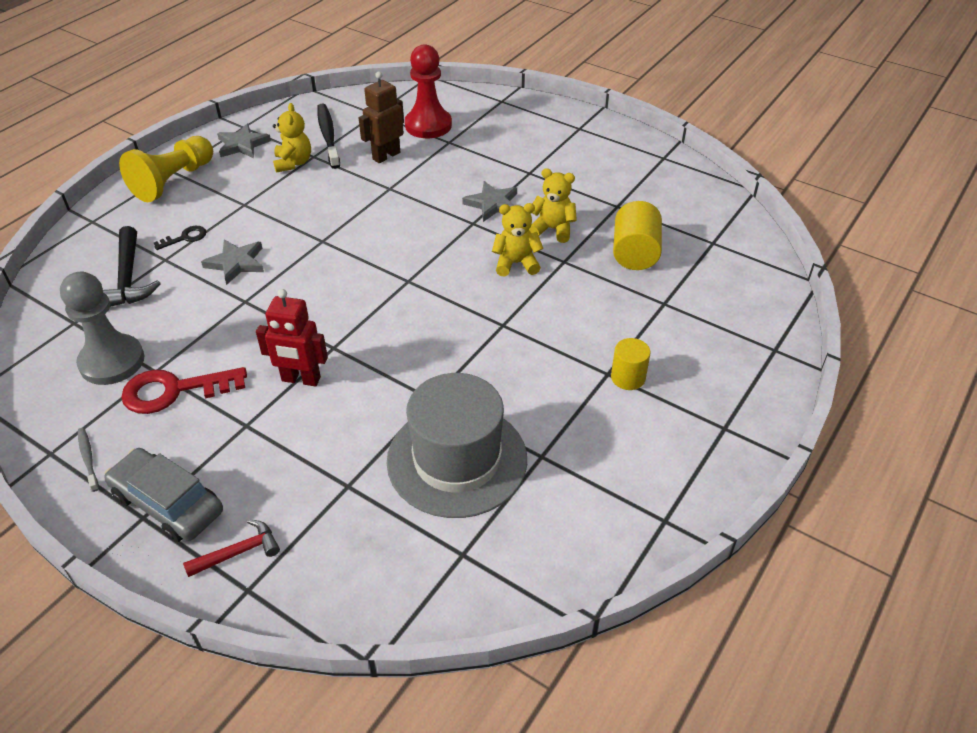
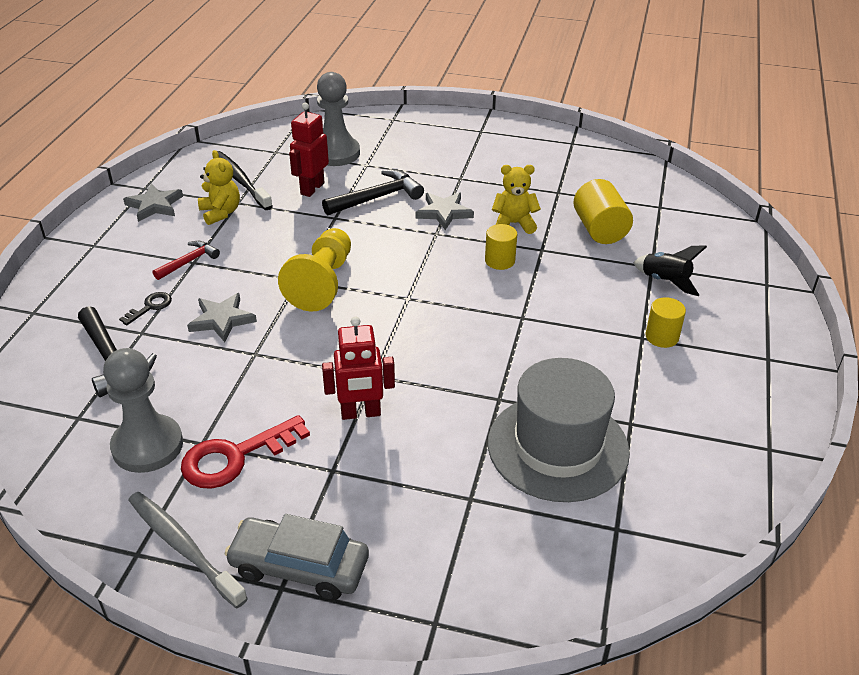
camera: 20 degrees left, 5 degrees down
(88, 459) = (184, 548): grey toothbrush -> grey toothbrush, size x1.92
(173, 181) = (100, 255): yellow pawn -> yellow pawn (322, 283)
(238, 552) = (403, 591): red hammer -> red hammer (188, 262)
(386, 156) = (312, 188): brown robot -> red robot
(428, 125) = (336, 153): red pawn -> grey pawn
(439, 176) = (377, 198): none -> black hammer
(516, 263) = (499, 261): yellow teddy bear -> yellow cylinder
(668, 322) = (665, 281): none -> black rocket

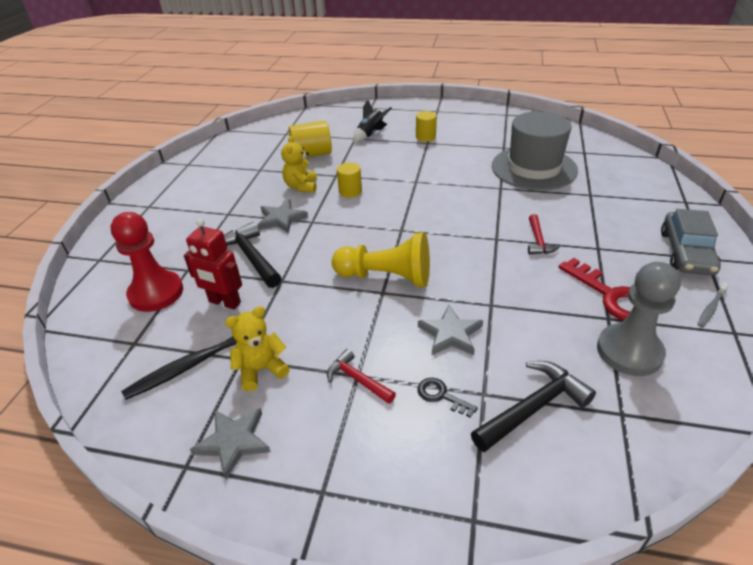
camera: 90 degrees left, 0 degrees up
(184, 548) = (711, 308): grey toothbrush -> grey toothbrush, size x0.52
(336, 153) = (156, 293): grey pawn -> red pawn
(360, 413) = (538, 241): red robot -> red hammer

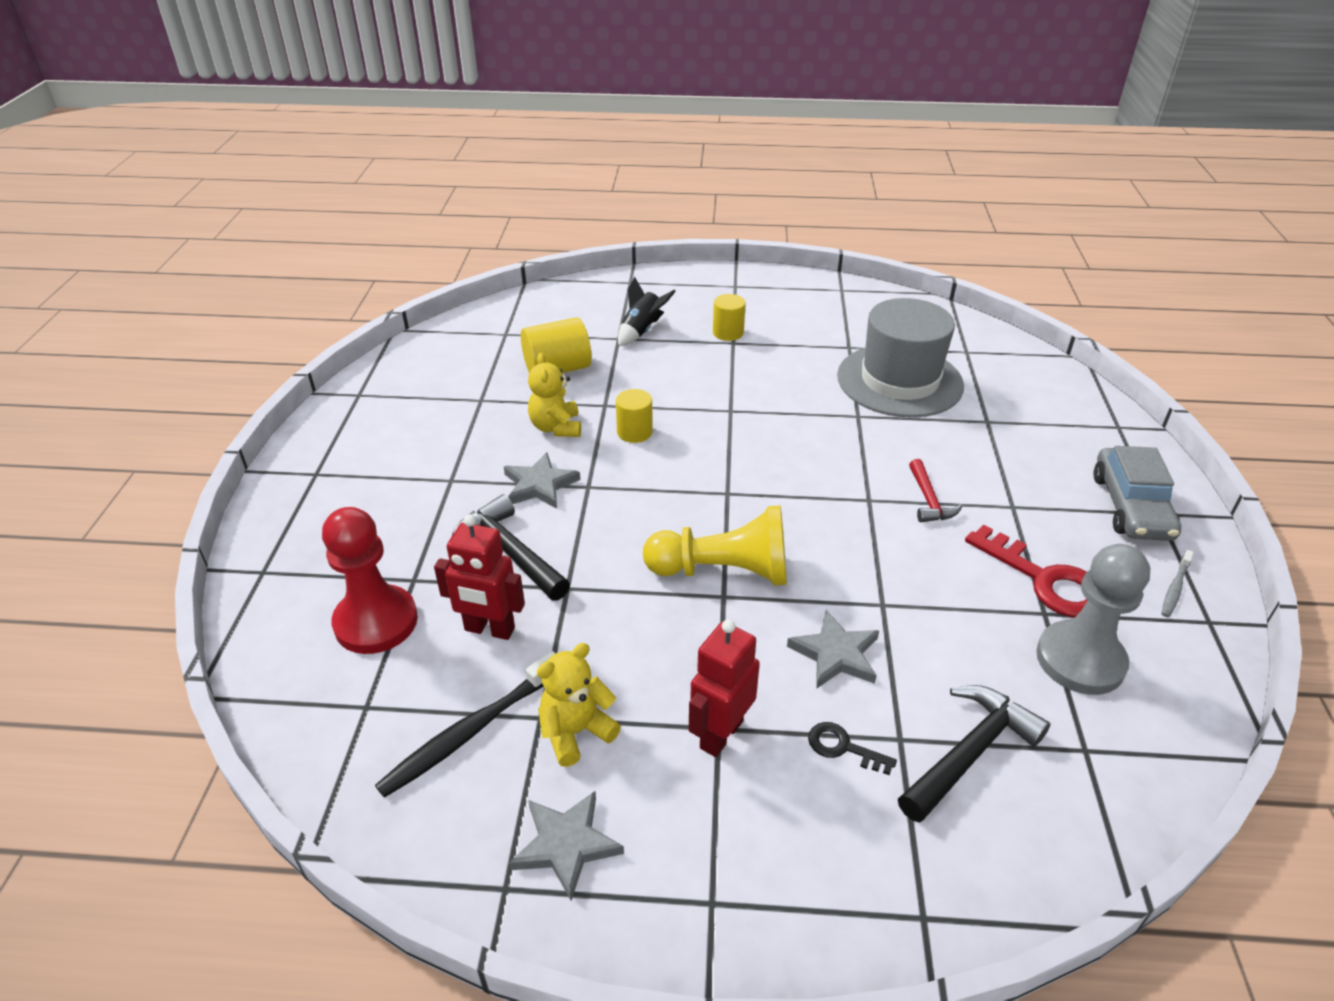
camera: 10 degrees left, 0 degrees up
(357, 379) = (720, 734): red hammer -> red robot

